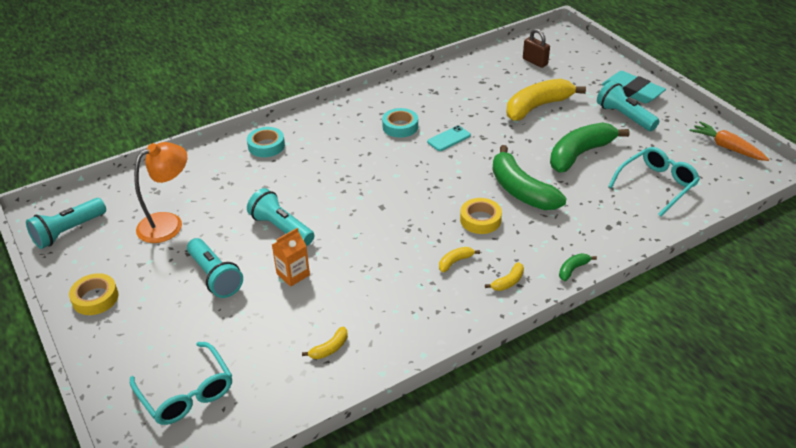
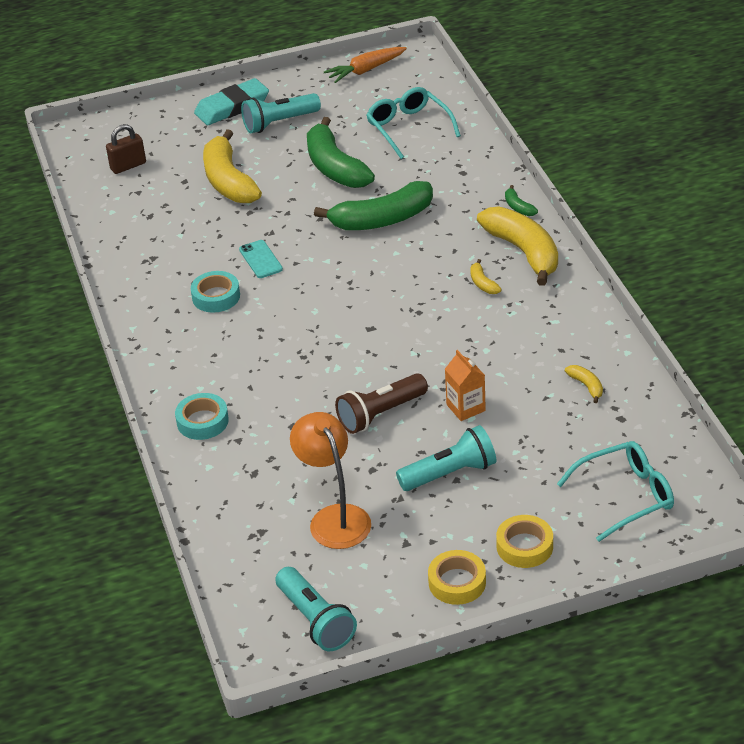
camera: 75 degrees left, 0 degrees up
(281, 228) = (380, 414): turquoise flashlight -> brown flashlight
(480, 220) = (421, 256): yellow tape -> yellow tape (524, 546)
(508, 282) = (524, 252): yellow banana -> yellow banana, size x2.37

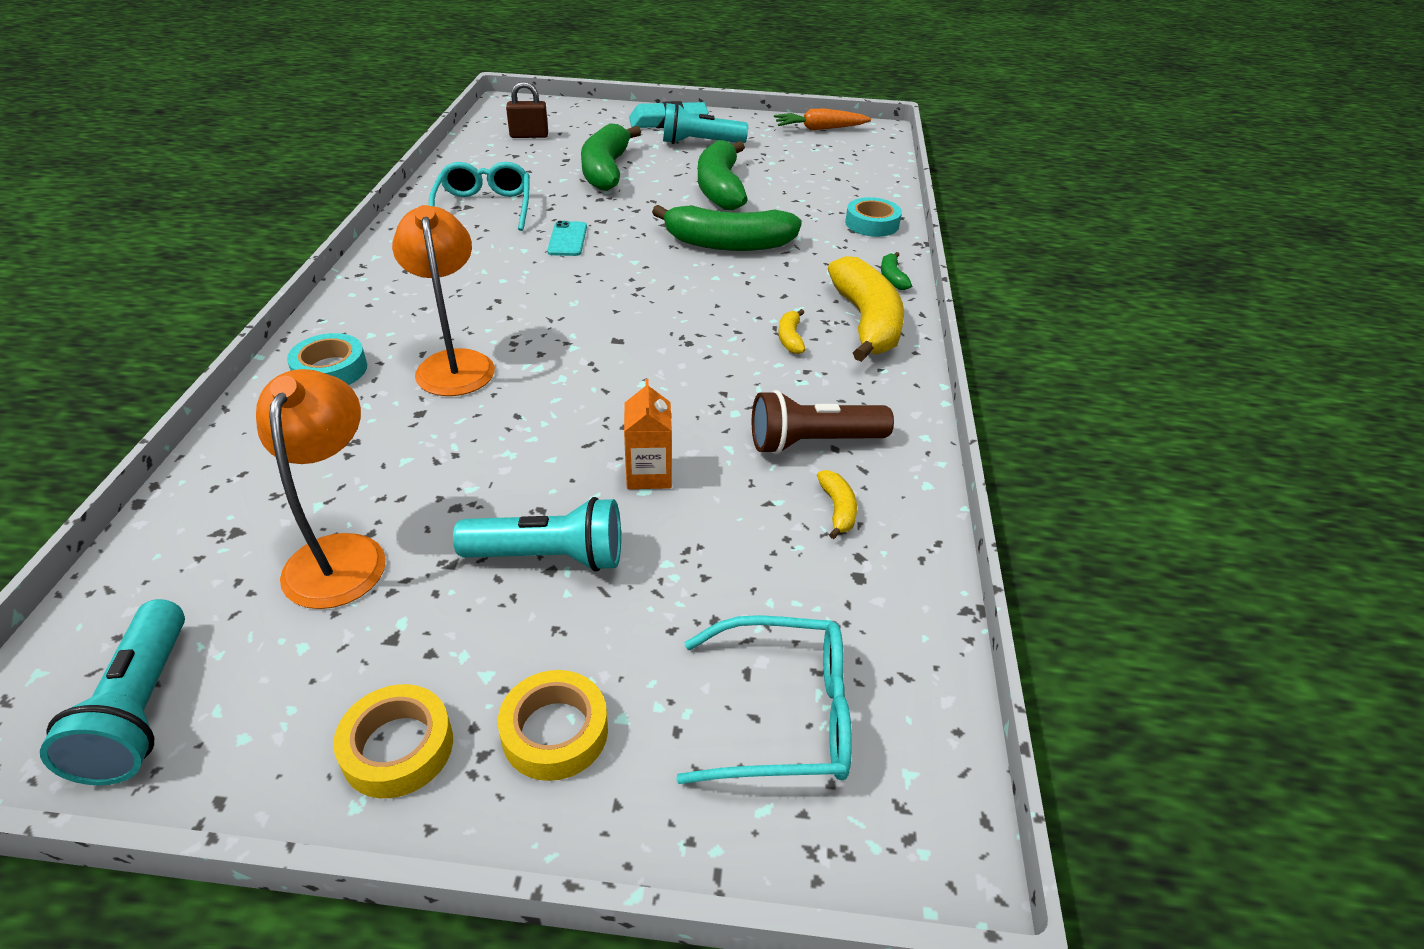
camera: 20 degrees right, 0 degrees up
(216, 296) = (487, 256): turquoise tape -> turquoise tape (872, 224)
(228, 181) = (606, 170): yellow banana -> green banana
(279, 385) = (454, 363): none -> orange lamp
(380, 414) = (535, 440): brown flashlight -> brown flashlight (813, 442)
(408, 128) = (824, 179): turquoise glasses -> turquoise glasses (484, 207)

